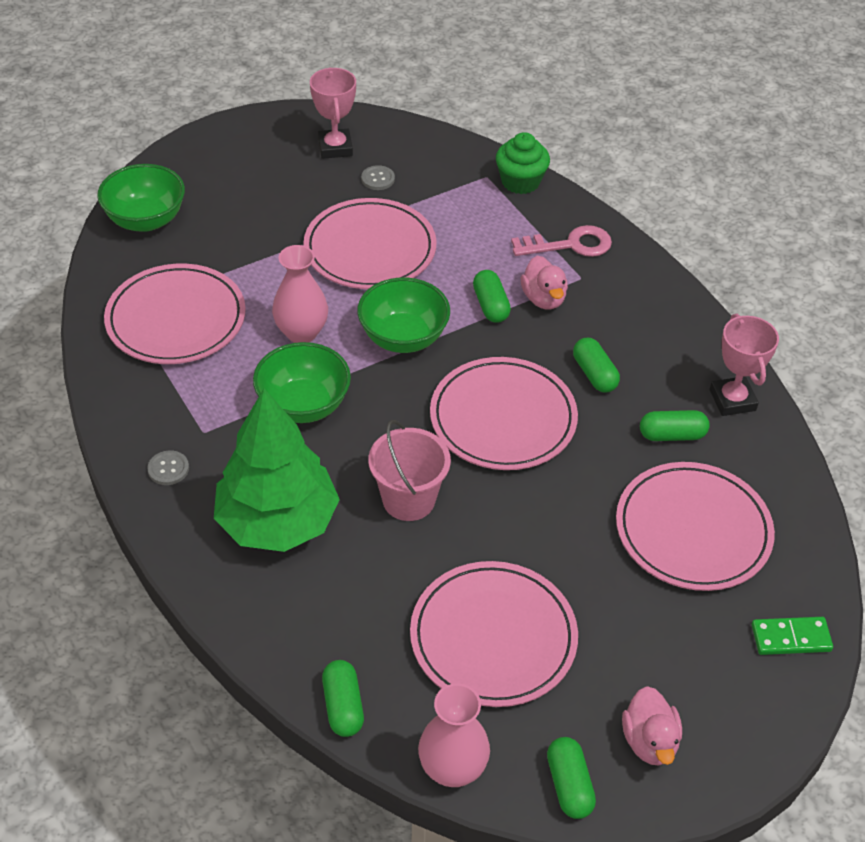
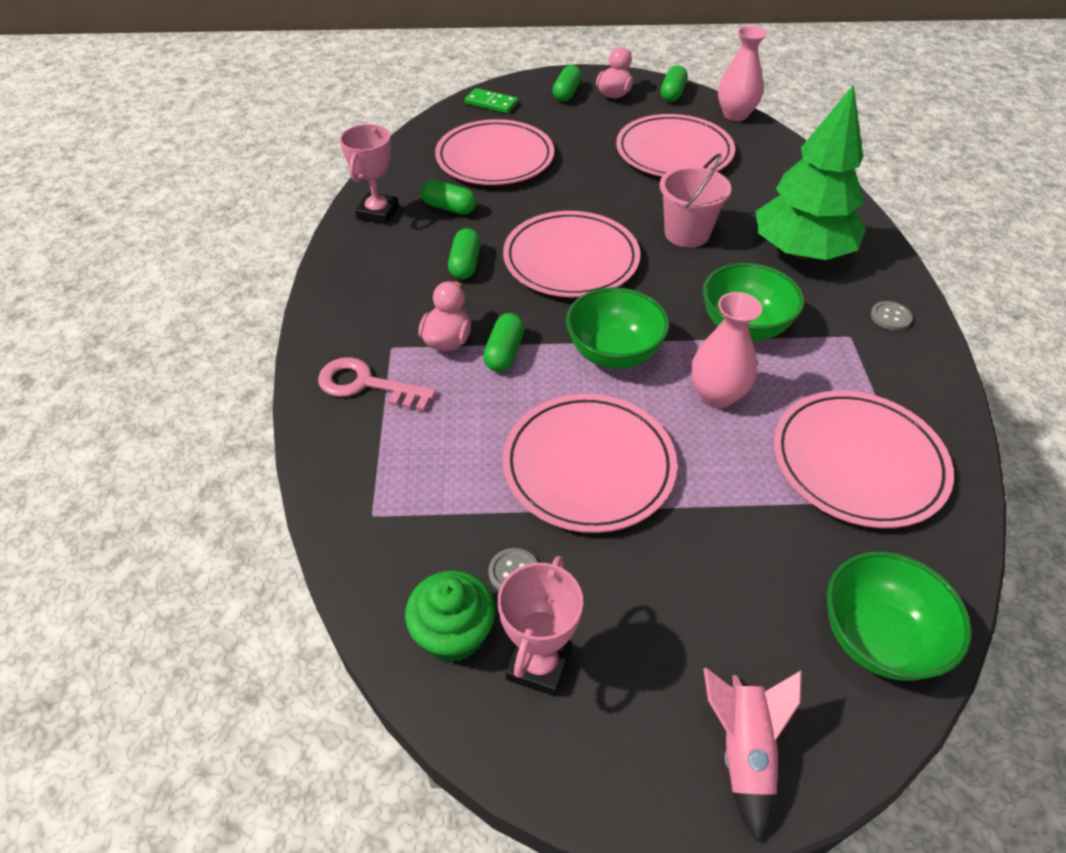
camera: 150 degrees left, 0 degrees up
(210, 151) = (743, 751): none -> pink rocket
(343, 706) = (790, 152): green capsule -> green capsule (567, 93)
(520, 182) = (339, 488): green cupcake -> green cupcake (453, 633)

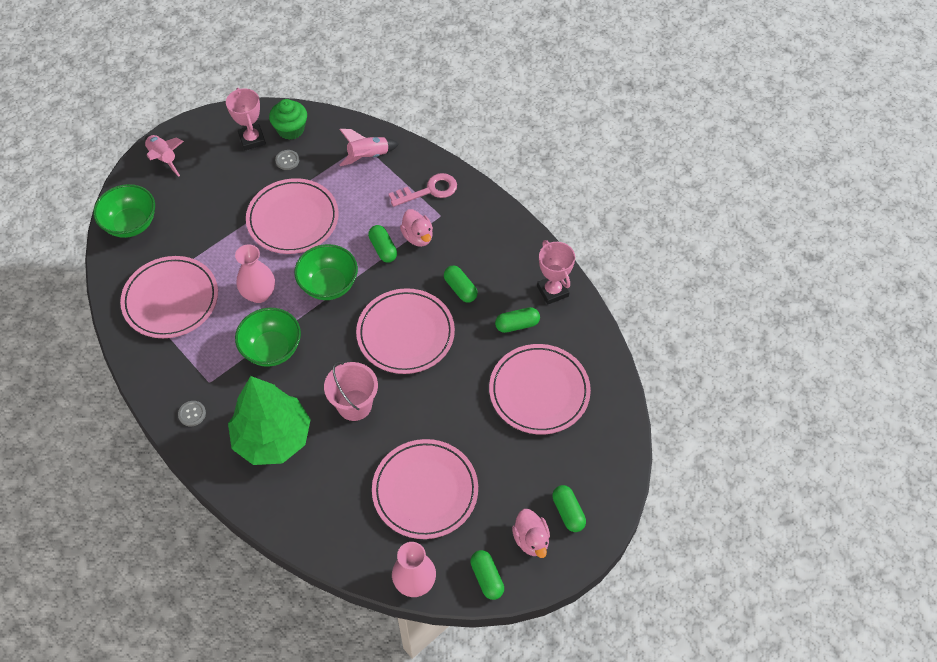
camera: 140 degrees right, 10 degrees up
(386, 489) = (368, 156): none -> pink rocket
(491, 103) = (608, 453): green domino -> none

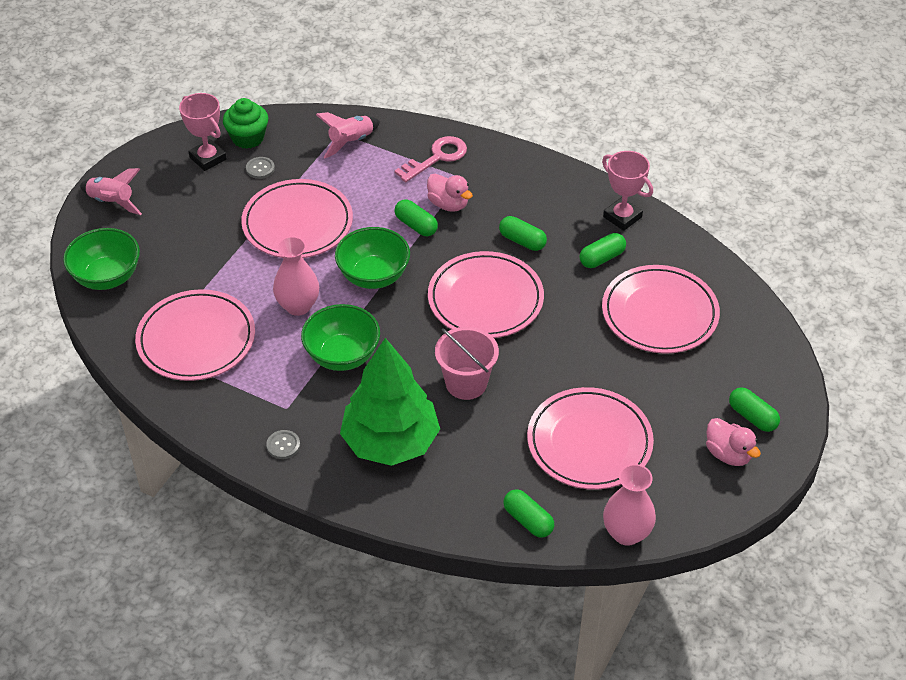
camera: 20 degrees left, 10 degrees down
(487, 578) = (701, 505): green capsule -> green capsule (528, 520)

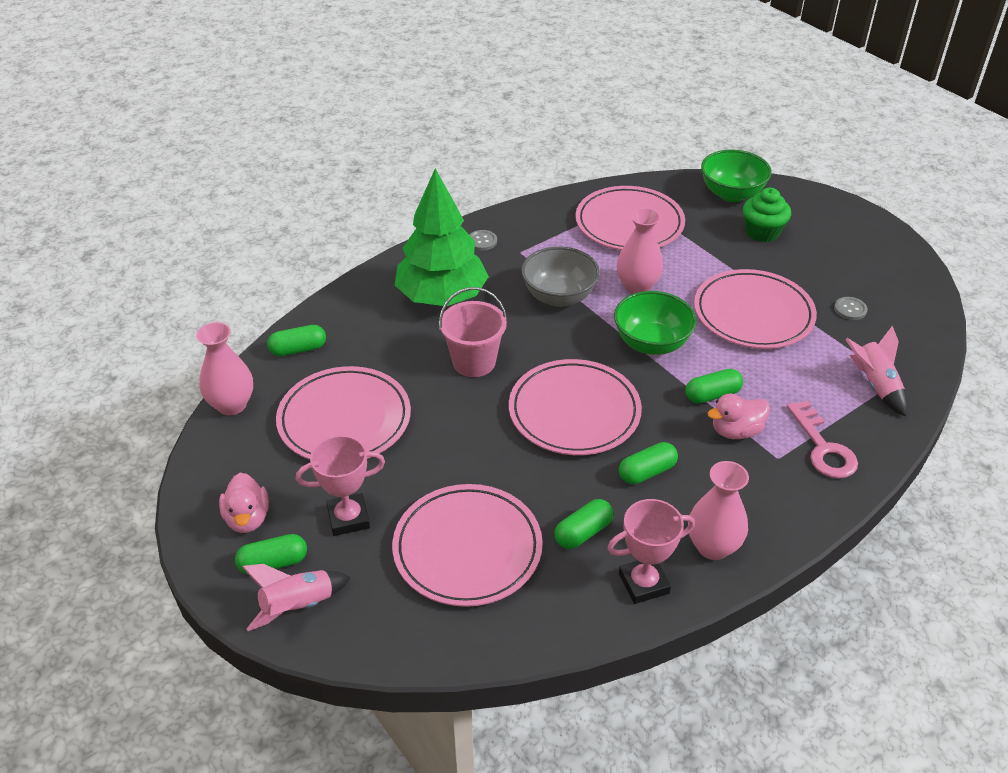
camera: 115 degrees right, 5 degrees down
(112, 202) = (831, 213): pink rocket -> pink rocket (298, 606)
(208, 158) = (878, 279): pink trophy -> pink trophy (348, 518)
(248, 138) = (905, 313): green cupcake -> green cupcake (762, 232)
(342, 355) = (559, 296): green bowl -> grey bowl
(568, 192) = (713, 546): none -> pink vase
(602, 258) = (583, 532): green capsule -> green capsule turned 60 degrees clockwise
(728, 454) = (247, 518): pink duck -> pink duck turned 90 degrees counterclockwise

